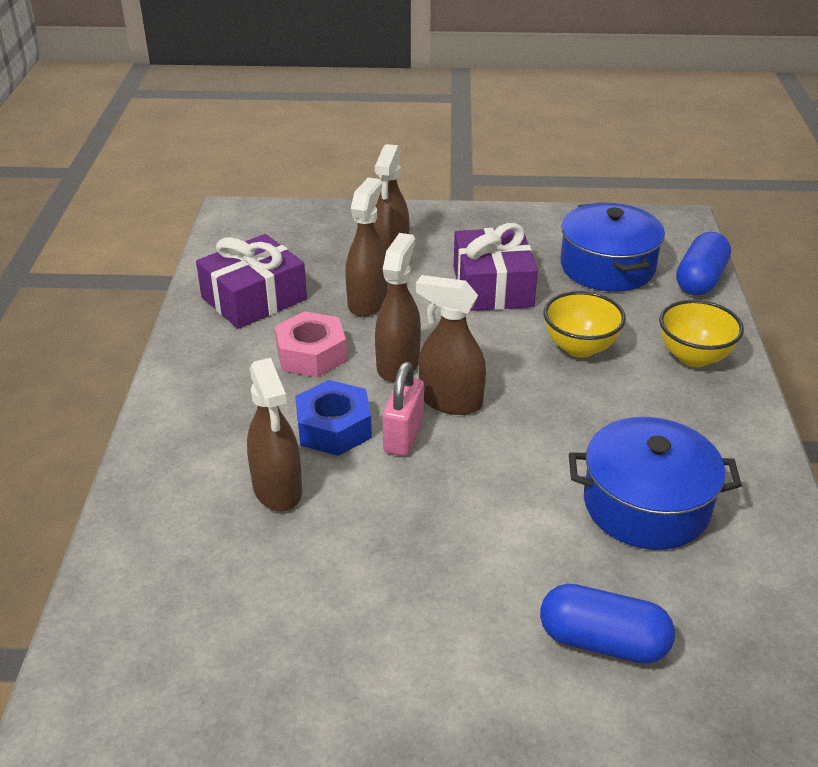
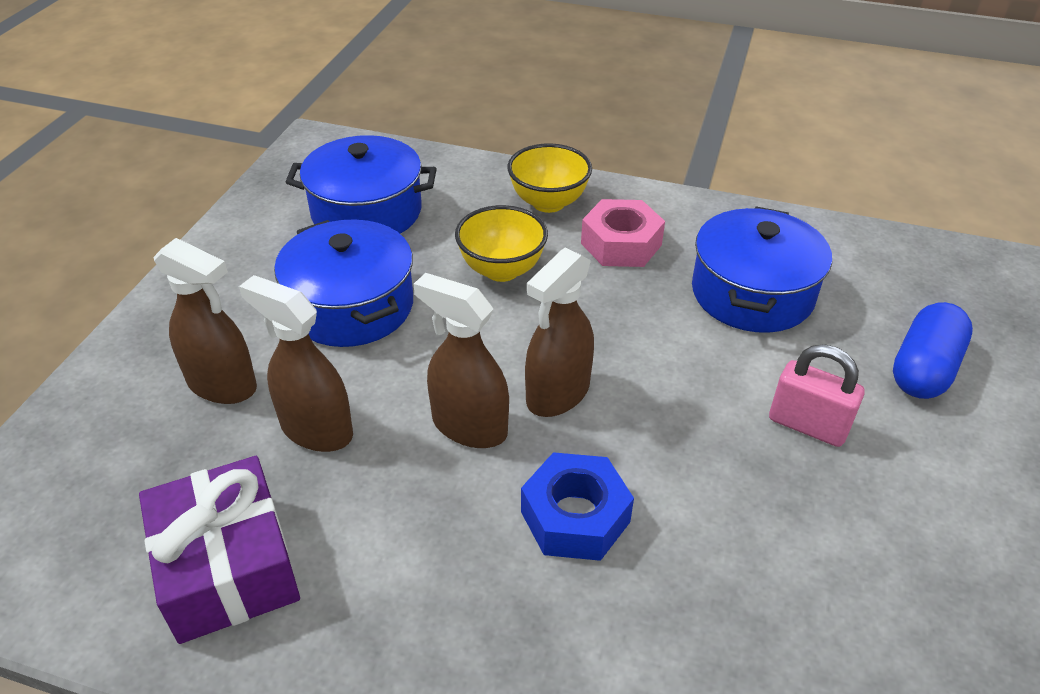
camera: 75 degrees left, 5 degrees up
(277, 489) = (682, 600): brown spray bottle -> none
(311, 354) = (408, 514): pink nut -> pink nut (621, 244)
(403, 436) = (609, 449): pink padlock -> pink padlock (807, 425)
(492, 287) = (351, 306): purple gift -> blue pot
(700, 280) = (427, 162): blue capsule -> none

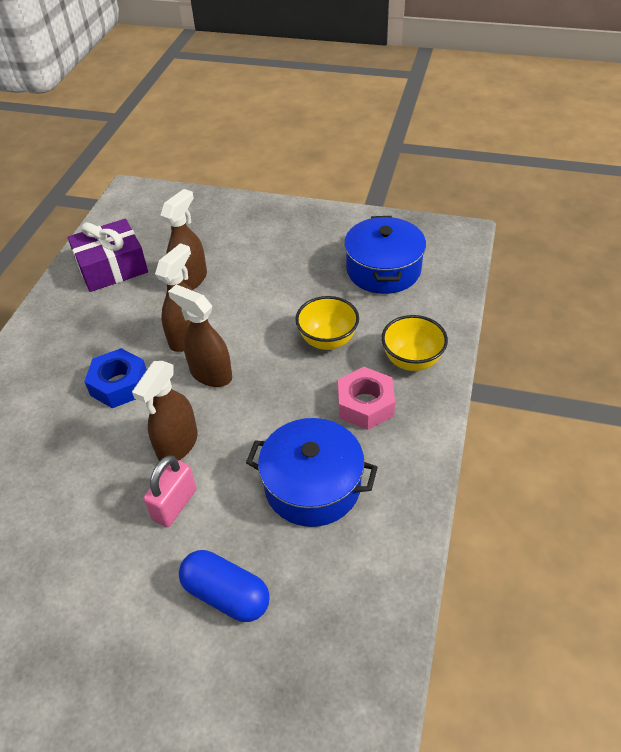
camera: 90 degrees right, 5 degrees up
(222, 385) = (224, 242): brown spray bottle -> brown spray bottle (177, 445)
(351, 306) = (287, 277): blue pot -> none

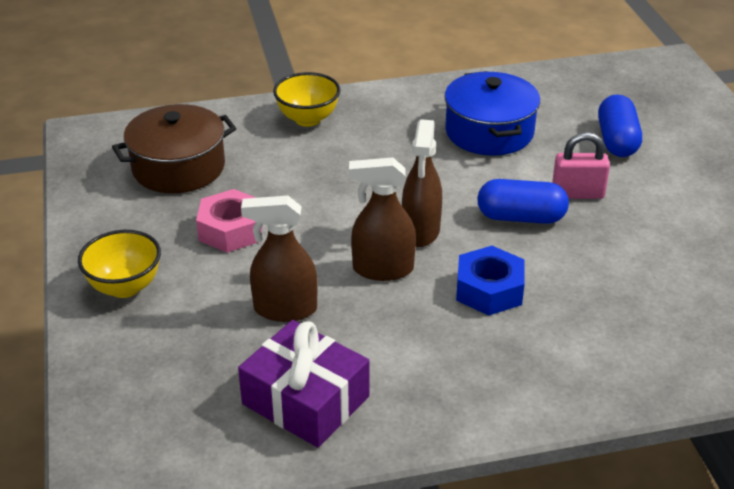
camera: 120 degrees left, 10 degrees down
(177, 445) = (521, 217): brown spray bottle -> blue capsule
(327, 340) = (316, 172): yellow bowl -> yellow bowl (125, 287)
(365, 405) = (382, 129): pink nut -> pink nut (231, 230)
(383, 270) = (178, 167): blue pot -> brown pot

